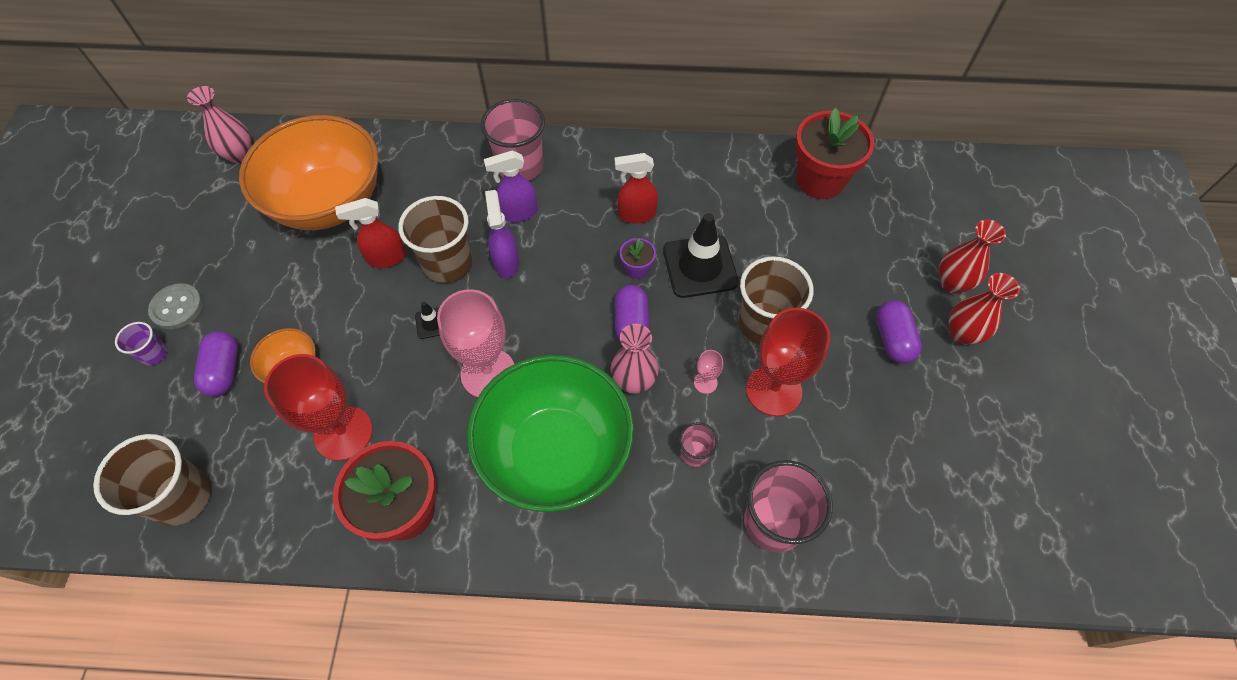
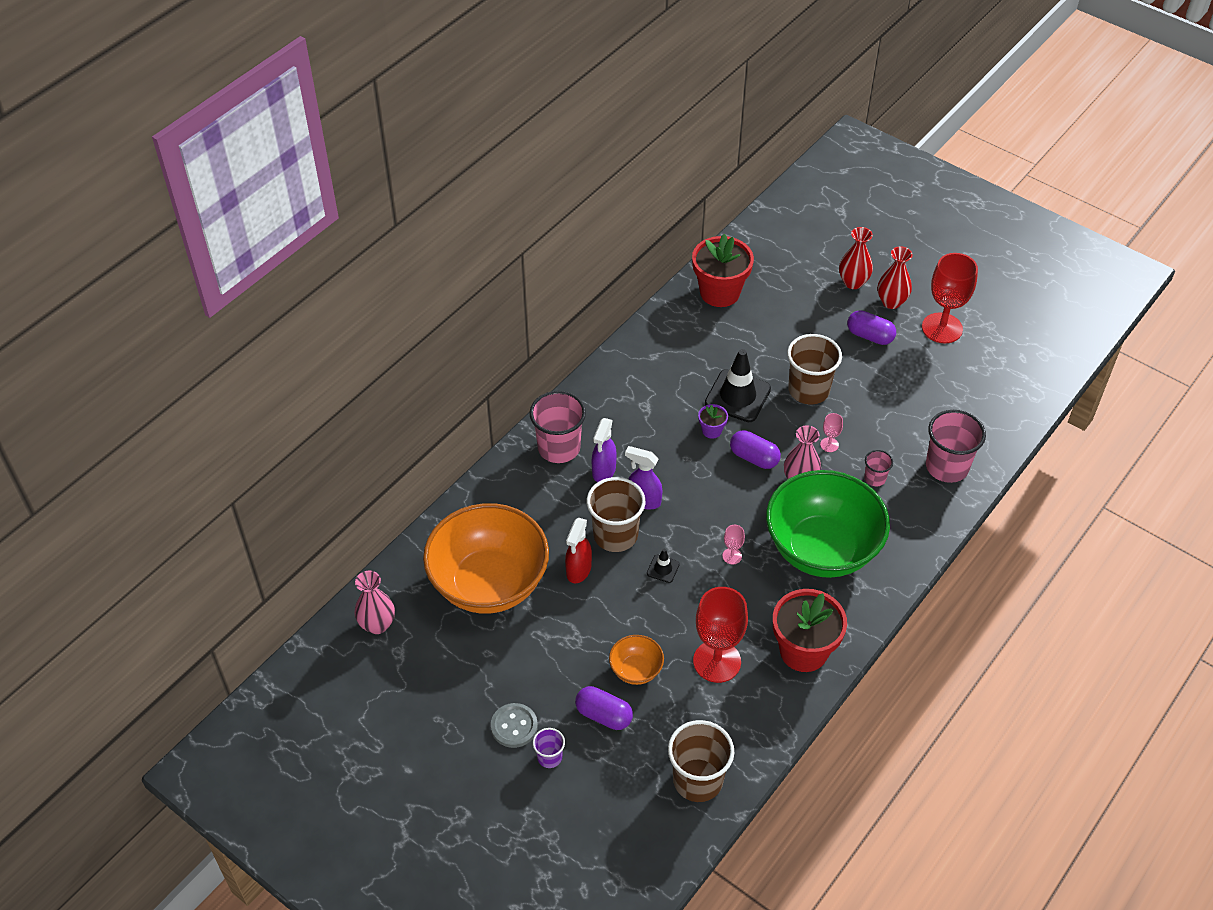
camera: 55 degrees left, 10 degrees down
(488, 373) = (732, 556): pink goblet -> pink goblet, size x0.43
(636, 215) = (664, 405): red spray bottle -> none
(773, 390) = (860, 414): red goblet -> red goblet (942, 328)

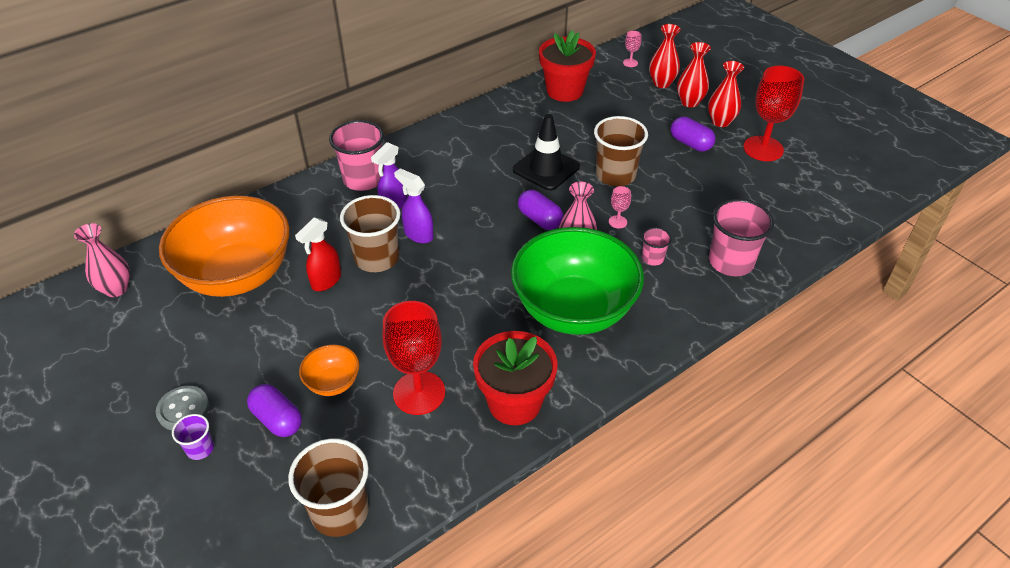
camera: 15 degrees right, 5 degrees down
(663, 569) = (407, 296): black traffic cone -> none
(711, 430) = (509, 191): purple flower pot -> none
(732, 556) = (480, 298): pink goblet -> pink goblet (630, 63)
(817, 262) = (661, 83): none -> red vase

